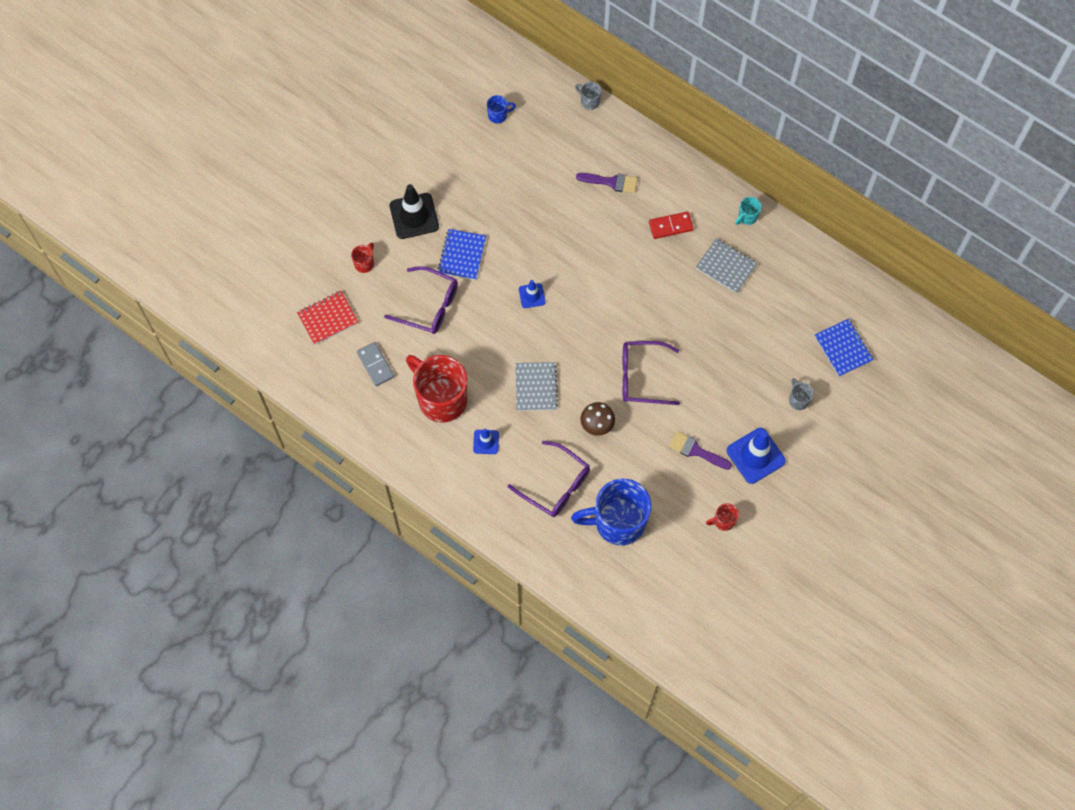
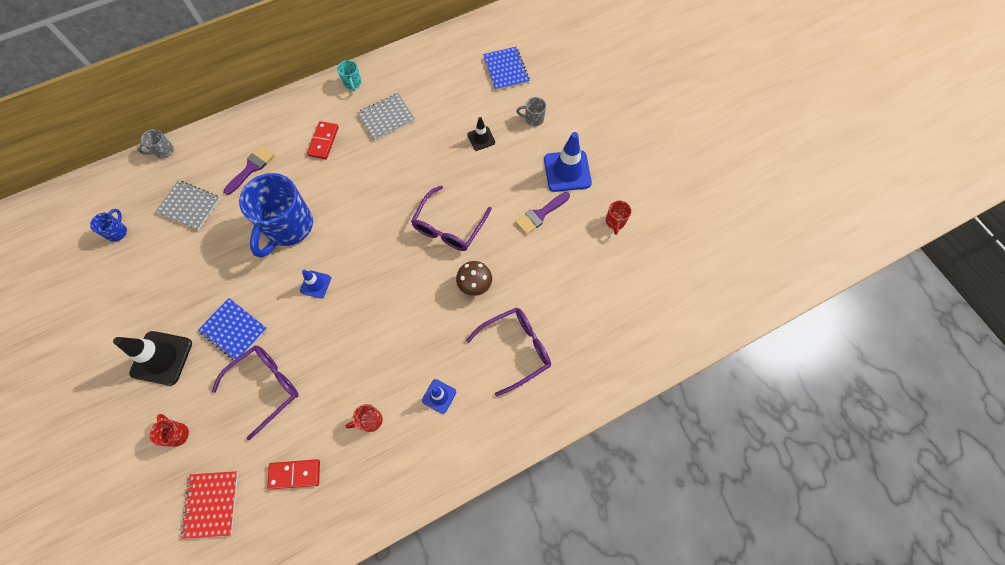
camera: 65 degrees left, 0 degrees up
(375, 365) = (295, 474): grey domino -> red domino
(441, 398) = (370, 421): red mug -> red mug, size x0.42
(536, 387) = (408, 322): grey notebook -> grey notebook (189, 206)
(617, 522) = (577, 310): blue mug -> blue mug (288, 227)
(749, 362) = (481, 138): none -> black traffic cone
(843, 348) = (506, 69): blue notebook -> blue notebook turned 75 degrees clockwise

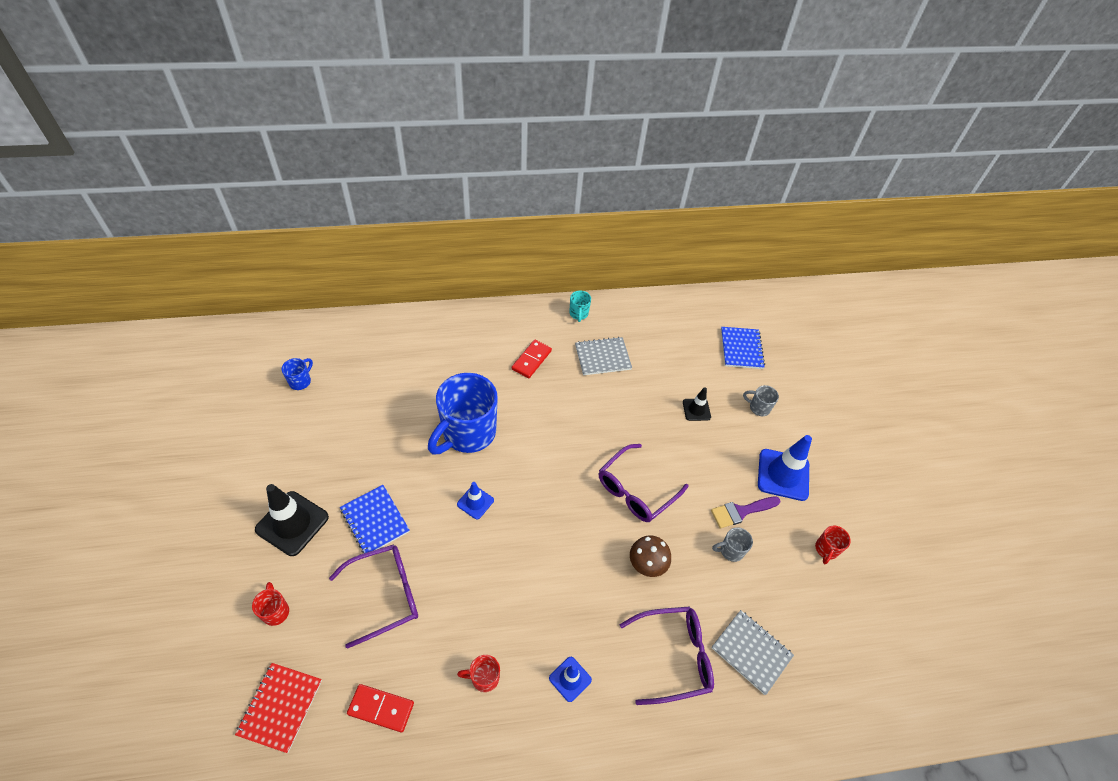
camera: 15 degrees right, 15 degrees down
(163, 151) = (373, 319): grey mug -> grey mug (730, 551)
(189, 206) = (378, 379): grey notebook -> grey notebook (751, 652)
(251, 168) = (451, 363): purple brush -> none

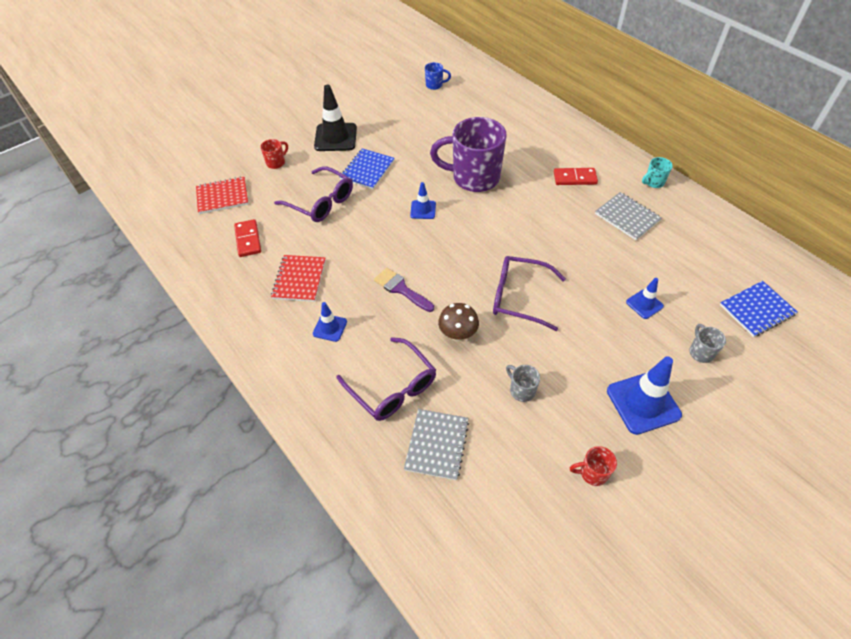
camera: 65 degrees right, 0 degrees up
(467, 433) = (474, 178): blue mug -> purple mug
(484, 678) = (299, 279): red mug -> red notebook
(696, 409) = (644, 304): black traffic cone -> blue traffic cone
(741, 511) = (569, 383): purple brush -> purple brush (401, 289)

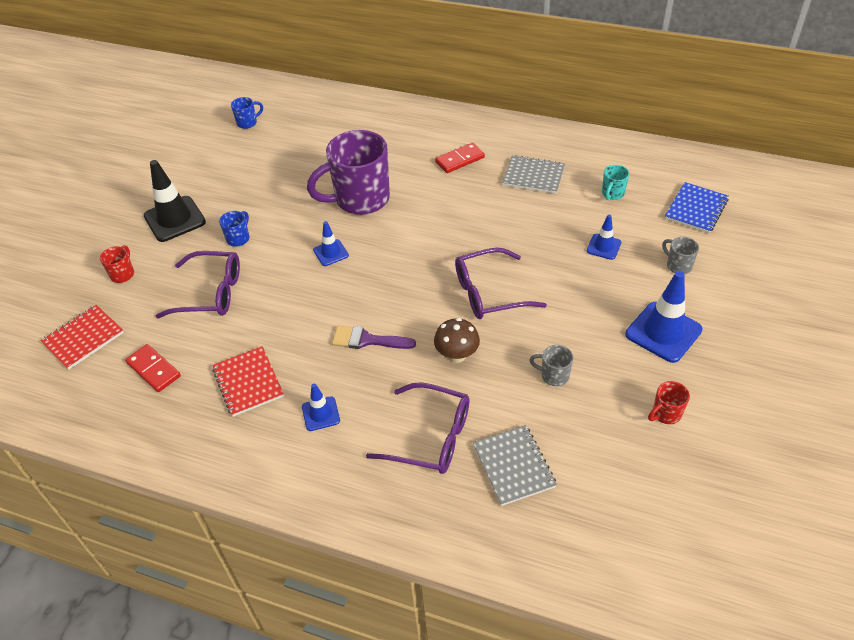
camera: 30 degrees left, 5 degrees down
(367, 170) = (238, 238): blue notebook -> blue mug
(653, 182) = (534, 135): turquoise mug -> turquoise mug (612, 194)

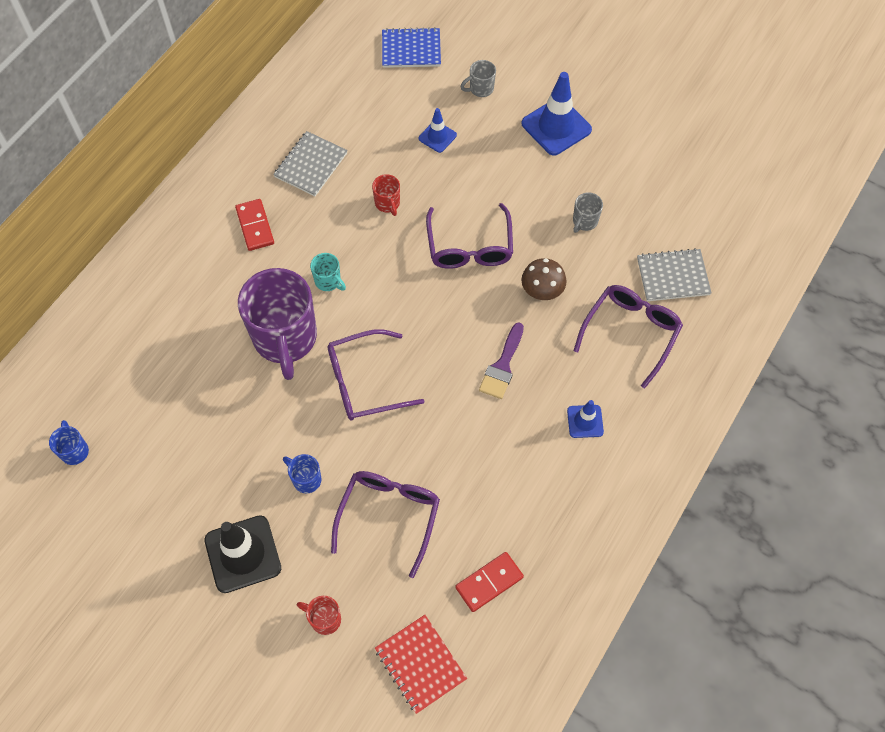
camera: 80 degrees left, 15 degrees up
(248, 382) = (530, 485): red notebook -> none
(331, 253) = (364, 382): blue traffic cone -> purple glasses
(612, 194) = (365, 106): turquoise mug -> turquoise mug (328, 281)
(666, 414) = (642, 154): red mug -> red mug (387, 203)
(696, 209) = (411, 49): blue notebook -> blue notebook turned 45 degrees counterclockwise

